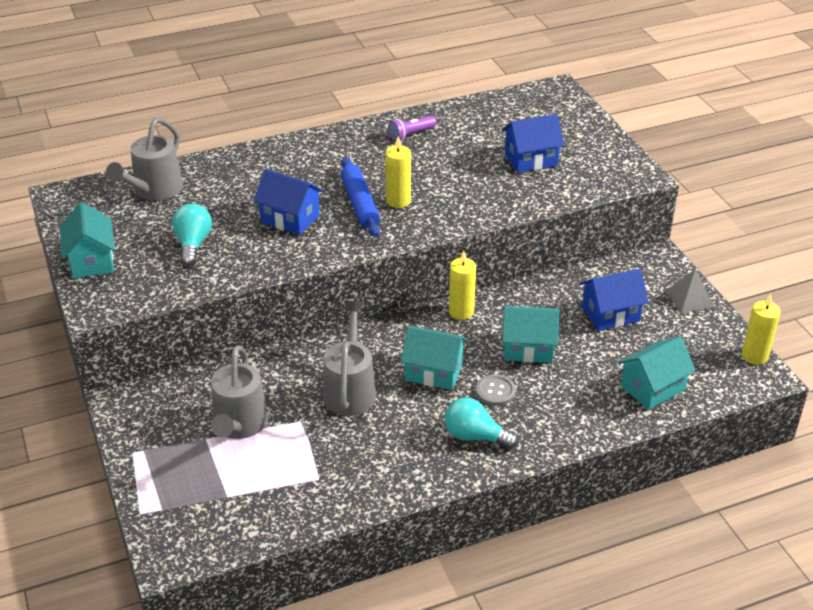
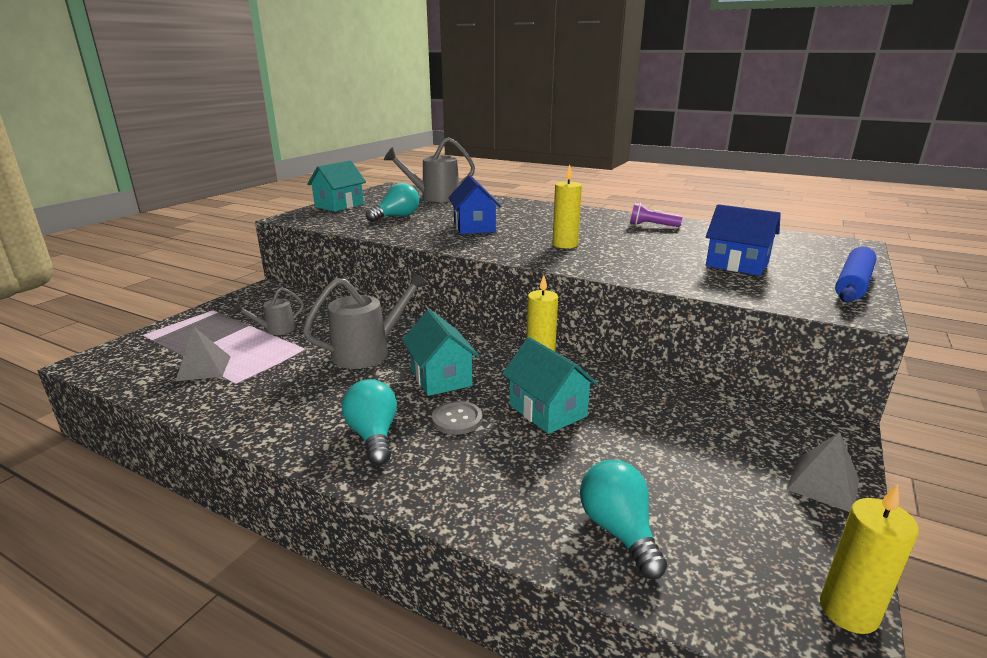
camera: 50 degrees right, 15 degrees down
(239, 426) = (275, 330): grey watering can -> grey watering can, size x0.55
(269, 490) = (204, 368): none -> grey pyramid
(360, 203) = (534, 237): blue rolling pin -> blue rolling pin (853, 284)
(610, 314) = (685, 438): blue house -> none
(652, 388) = (619, 531): turquoise house -> turquoise light bulb

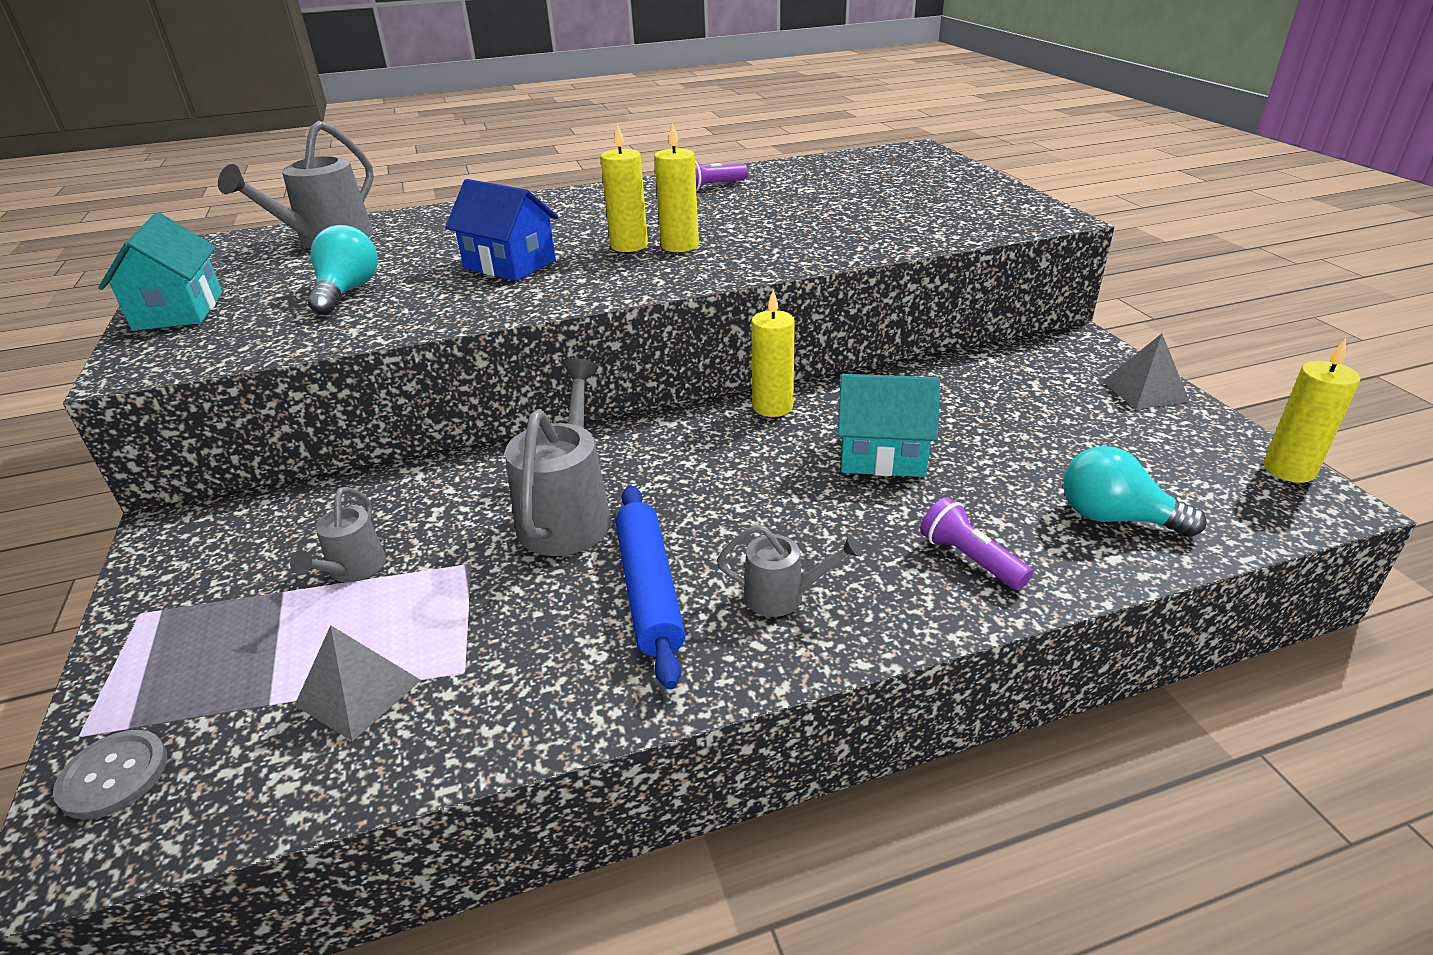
camera: 45 degrees left, 10 degrees up
(373, 436) = (783, 596): turquoise light bulb -> grey watering can
(441, 377) = (718, 489): turquoise house -> none
(457, 419) = (825, 520): grey button -> grey button (114, 776)
(485, 484) = (970, 559): none -> purple flashlight
(541, 237) = (629, 245): none -> yellow candle
(737, 265) = (882, 205): blue house -> none
(853, 284) = (996, 191): blue rolling pin -> blue rolling pin (649, 590)

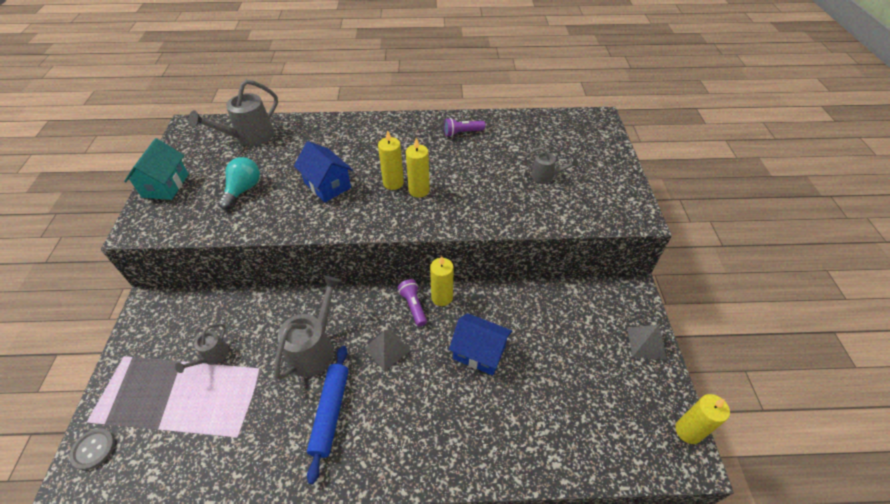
camera: 15 degrees right, 15 degrees up
(358, 692) = (192, 434): grey pyramid -> grey pyramid (387, 349)
(783, 596) = (387, 437): grey watering can -> grey watering can (546, 176)
(882, 456) = (479, 352): turquoise house -> blue house
(970, 559) = (485, 441): purple flashlight -> purple flashlight (413, 306)
(1115, 518) = (573, 436): turquoise light bulb -> none

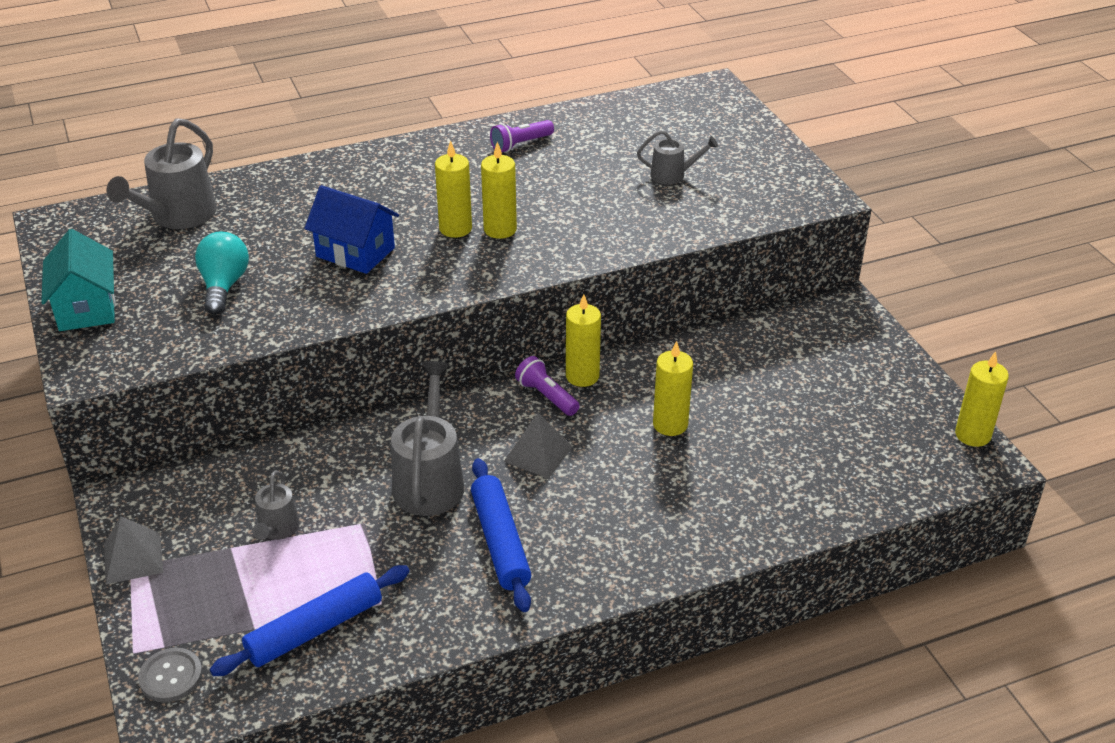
camera: 20 degrees left, 10 degrees down
(189, 443) = (315, 629): none -> blue rolling pin
(479, 352) = (670, 424): blue house -> yellow candle
(646, 343) = (885, 359): grey pyramid -> grey pyramid (133, 558)

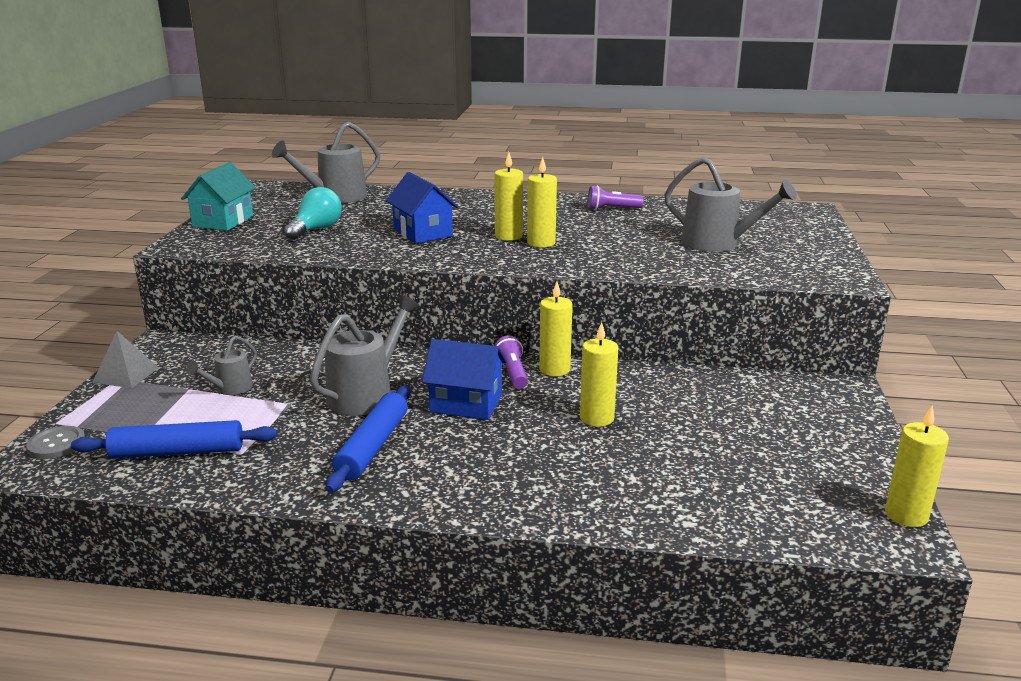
camera: 30 degrees right, 15 degrees down
(538, 454) = (466, 404): grey pyramid -> blue house
(673, 175) = (718, 244): grey watering can -> grey watering can, size x1.81

